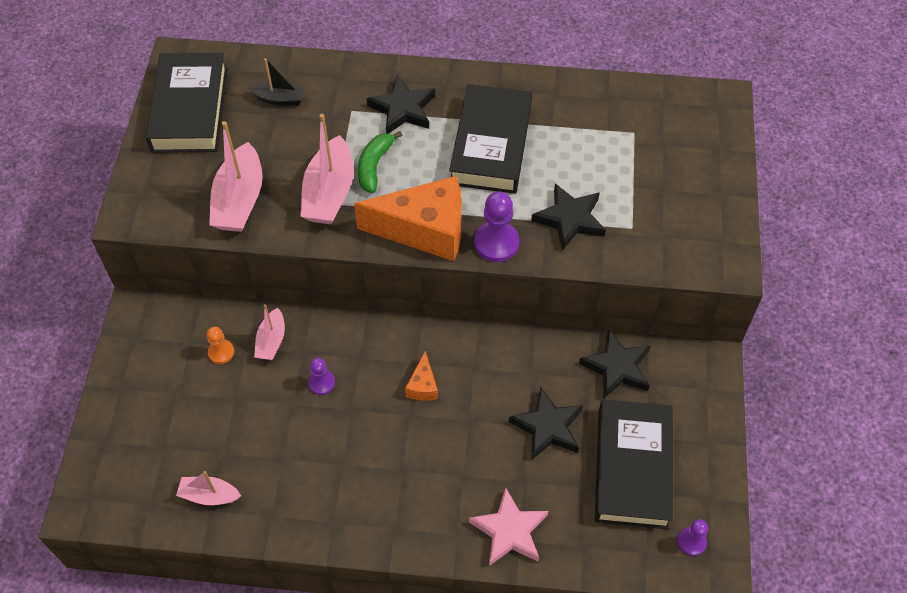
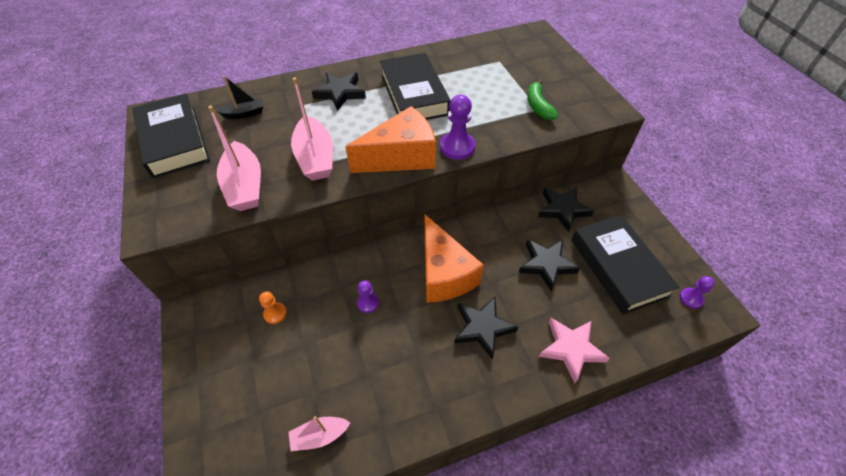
camera: 25 degrees left, 5 degrees down
(271, 341) = (312, 289): pink boat -> none
(374, 166) = (340, 131): green banana -> green banana (538, 106)
(423, 385) = (444, 273): orange cheese -> orange cheese, size x2.23
(570, 219) = (495, 117): black star -> black star (482, 328)

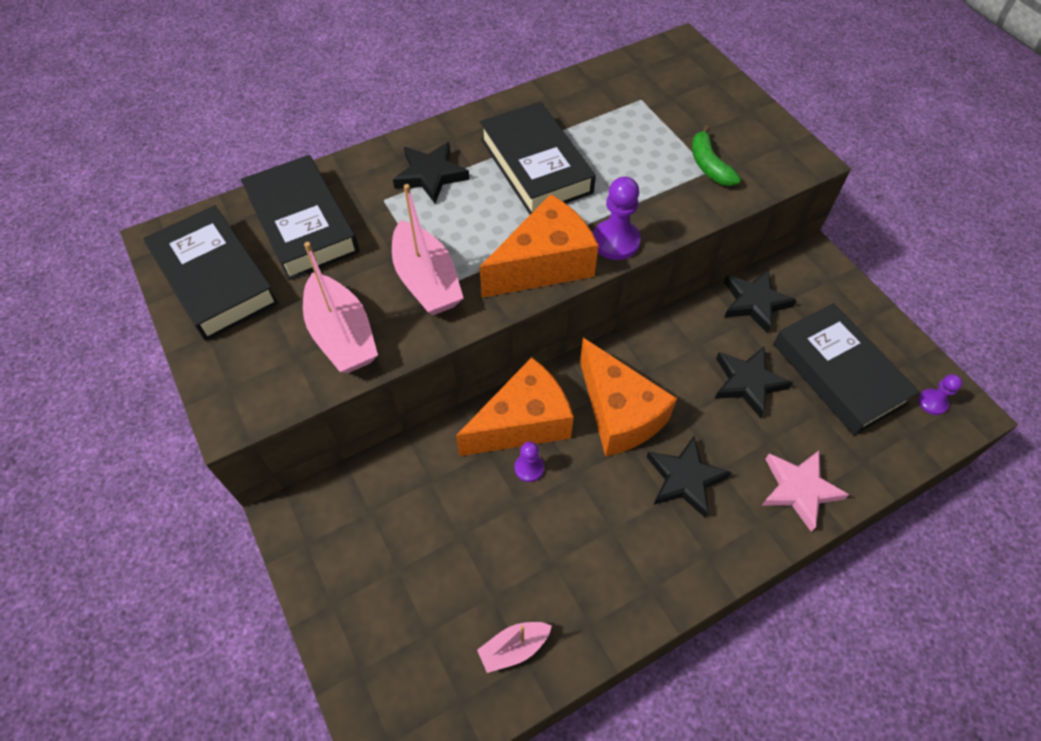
camera: 10 degrees left, 5 degrees up
(245, 113) = (303, 224): black boat -> black book
(275, 313) = (409, 501): orange pawn -> none
(372, 270) = (523, 423): none -> orange cheese

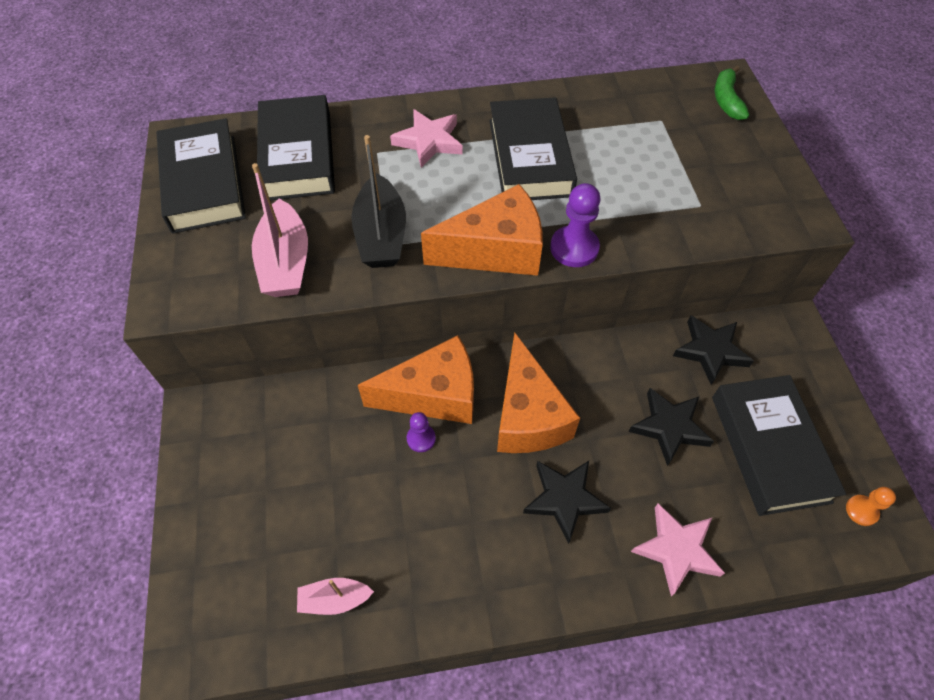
camera: 20 degrees right, 0 degrees up
(427, 281) = (381, 235): pink boat -> black boat
(430, 175) = (429, 141): black star -> pink star
(709, 165) = (702, 200): green banana -> green banana (726, 100)
(932, 402) = (861, 511): purple pawn -> orange pawn

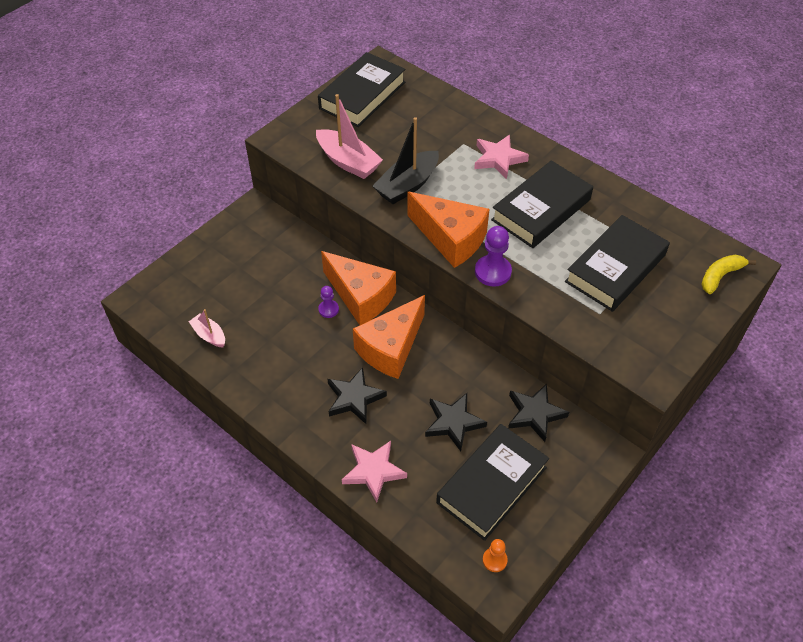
camera: 50 degrees right, 5 degrees down
(285, 262) = (348, 162): pink boat -> pink boat turned 90 degrees counterclockwise
(298, 155) = (423, 115): black book -> black book (615, 268)
(726, 100) = (720, 276): green banana -> yellow banana

